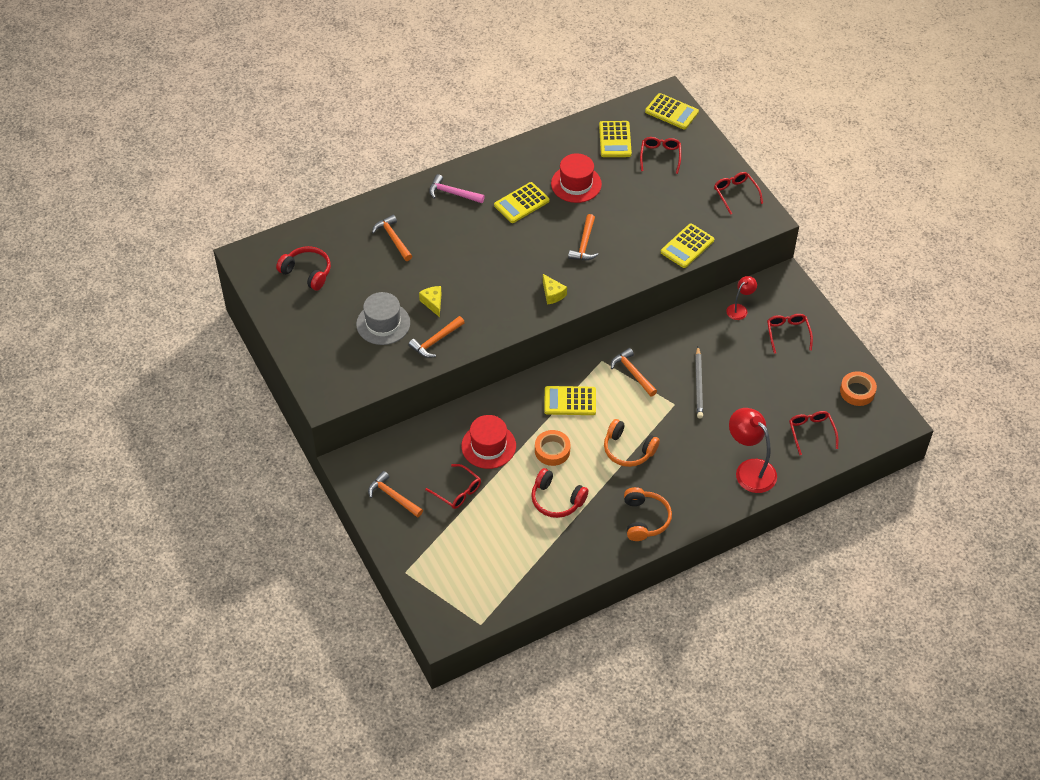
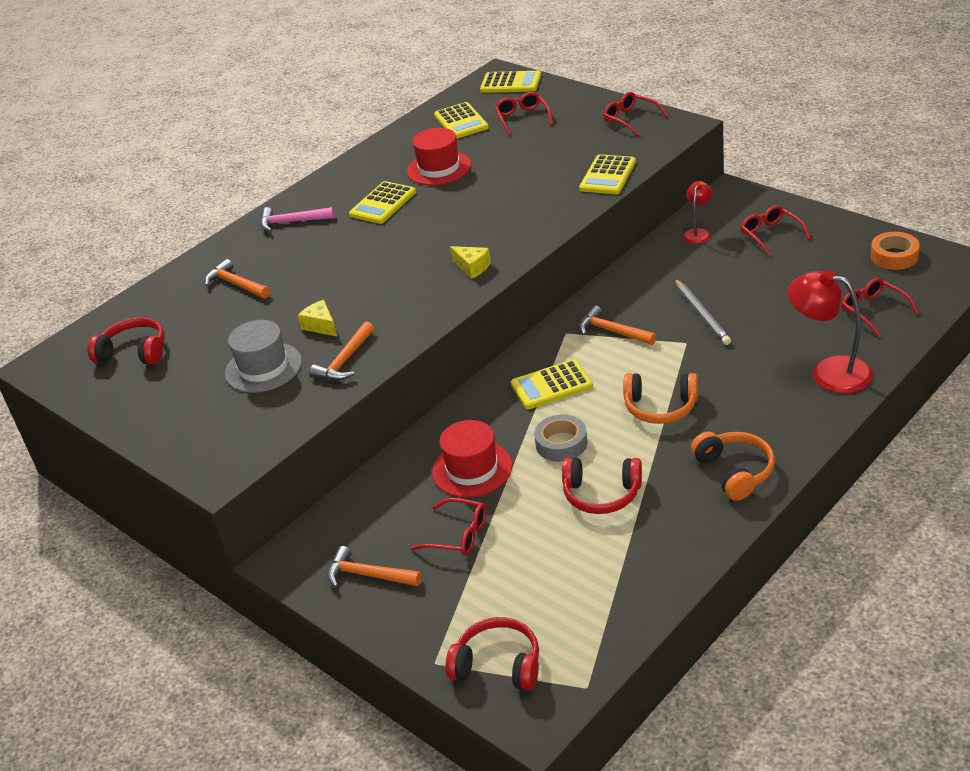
camera: 15 degrees left, 15 degrees down
(439, 589) = (498, 665): none -> red headphones
(552, 450) = (561, 443): orange tape -> grey tape
(584, 244) = (483, 213): orange hammer -> none

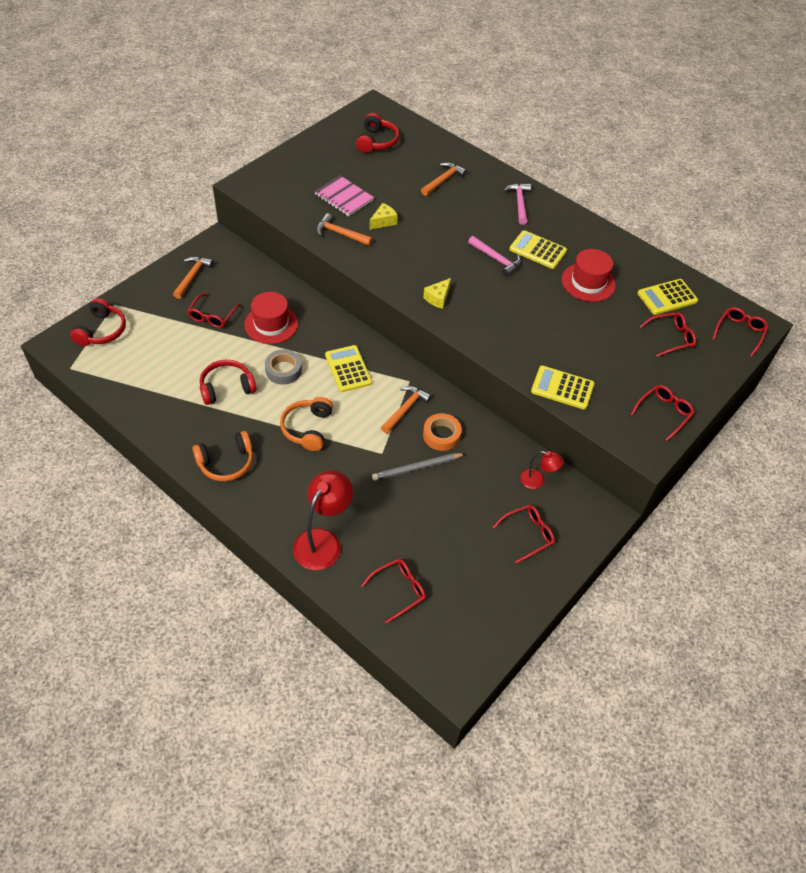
camera: 80 degrees right, 15 degrees up
(263, 367) = (344, 197): grey hat -> pink notebook
(400, 231) = (496, 259): none -> pink hammer
(510, 83) = (739, 333): yellow calculator -> red glasses
(602, 494) = (226, 388): red headphones -> red headphones turned 60 degrees clockwise
(894, 256) = (479, 626): orange tape -> orange tape (441, 435)

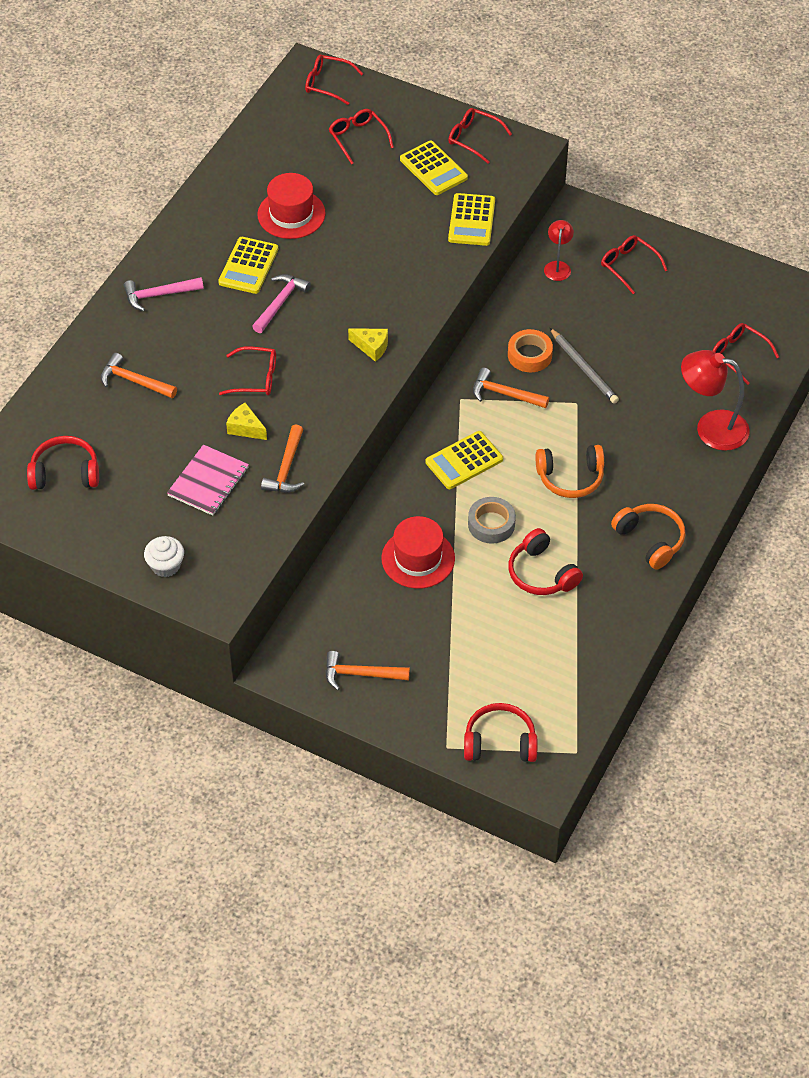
camera: 100 degrees left, 0 degrees up
(212, 316) = (427, 627): red glasses -> red glasses (255, 378)
(285, 169) = (165, 565): none -> white cupcake
(667, 297) = (292, 144): yellow calculator -> yellow calculator (433, 169)

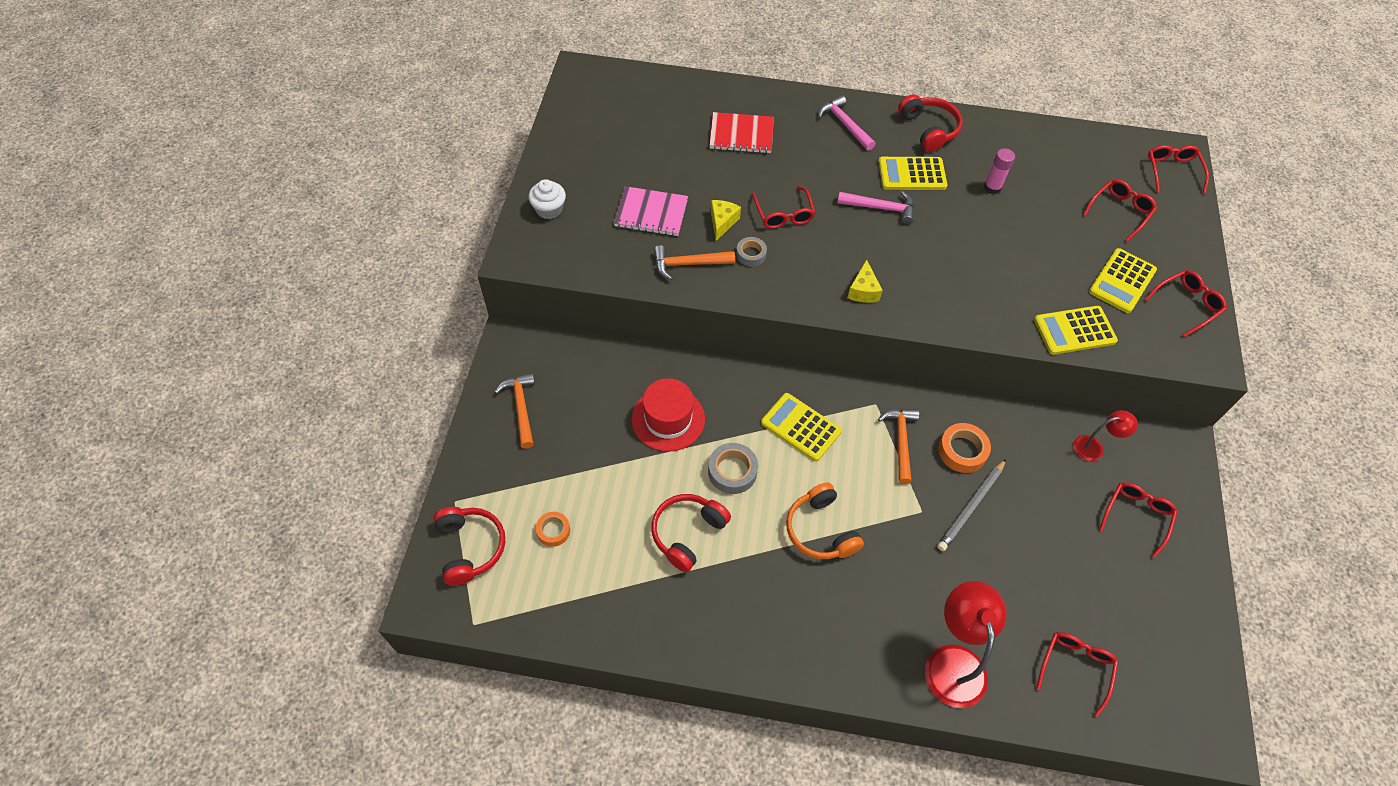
camera: 70 degrees right, 5 degrees up
(65, 473) = (625, 119): red headphones -> red headphones (928, 129)
(134, 381) = (741, 134): orange hammer -> red notebook
(291, 214) = (992, 187): red hat -> pink glue stick
(295, 417) = (751, 254): none -> grey tape
(474, 139) = (1186, 305): red glasses -> red glasses turned 45 degrees clockwise
(504, 674) = (553, 531): none -> orange tape
(650, 540) = (769, 632): orange headphones -> none

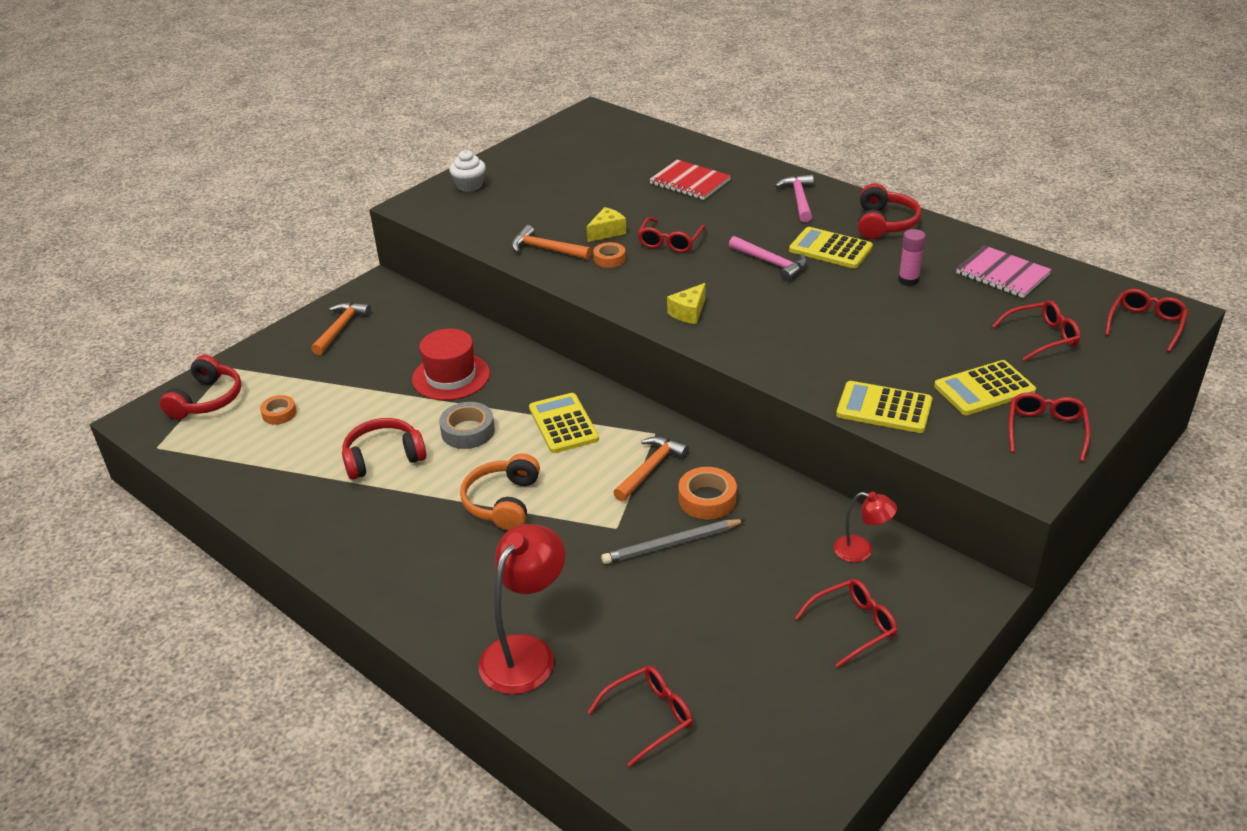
camera: 35 degrees right, 20 degrees down
(651, 213) = (551, 210): pink notebook -> pink notebook (1002, 274)
(751, 254) = (609, 259): grey tape -> orange tape
(1186, 305) = (1045, 431): red glasses -> red glasses turned 75 degrees counterclockwise

